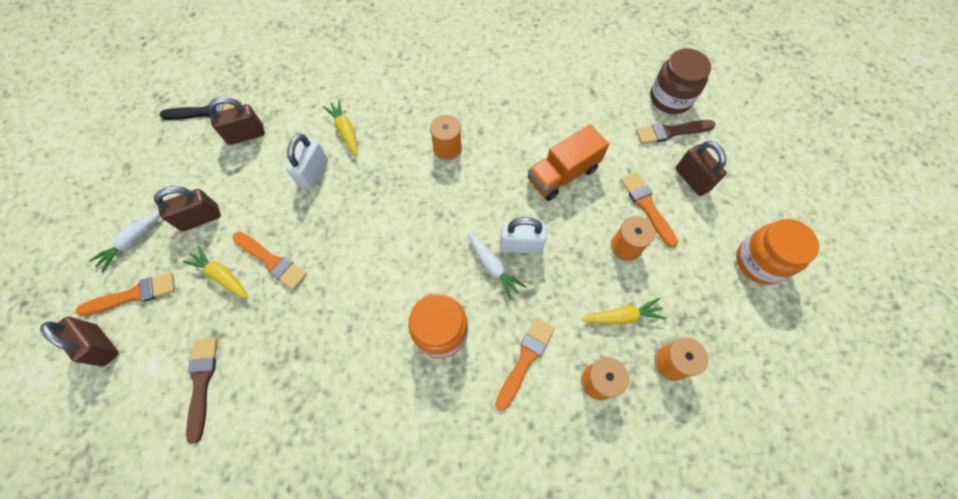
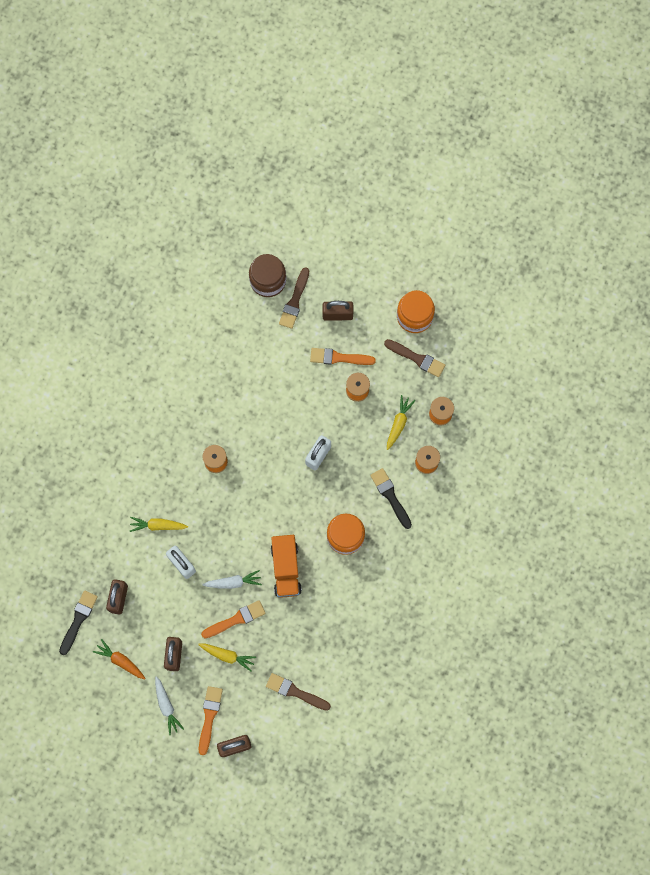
camera: 60 degrees left, 10 degrees up
(174, 170) = (120, 660): none -> orange carrot
(221, 275) = (228, 656): yellow carrot -> yellow carrot turned 135 degrees counterclockwise
(493, 268) = (323, 481): white carrot -> white carrot (233, 582)
(525, 359) = (390, 496): orange brush -> black brush
(563, 174) = (283, 396): orange truck -> orange truck (286, 568)
(715, 293) = (417, 358): none -> brown brush

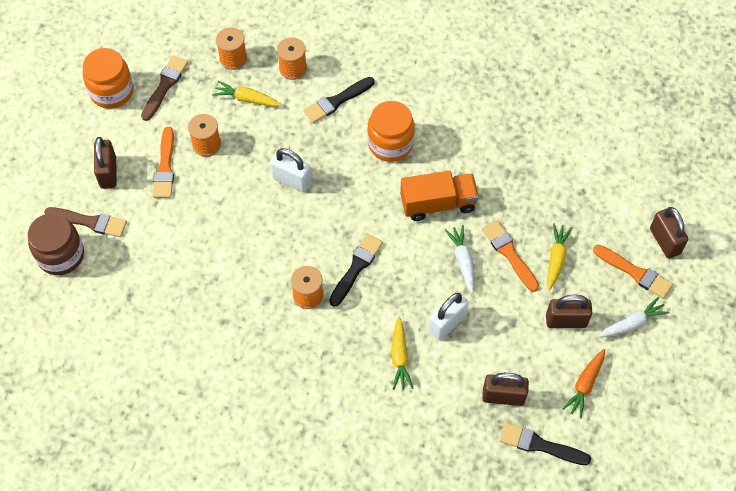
camera: 95 degrees left, 15 degrees down
(209, 717) = (635, 272): orange brush -> orange brush turned 150 degrees counterclockwise
(235, 499) = (356, 267): none -> black brush
(295, 692) = (586, 182): brown brush -> none

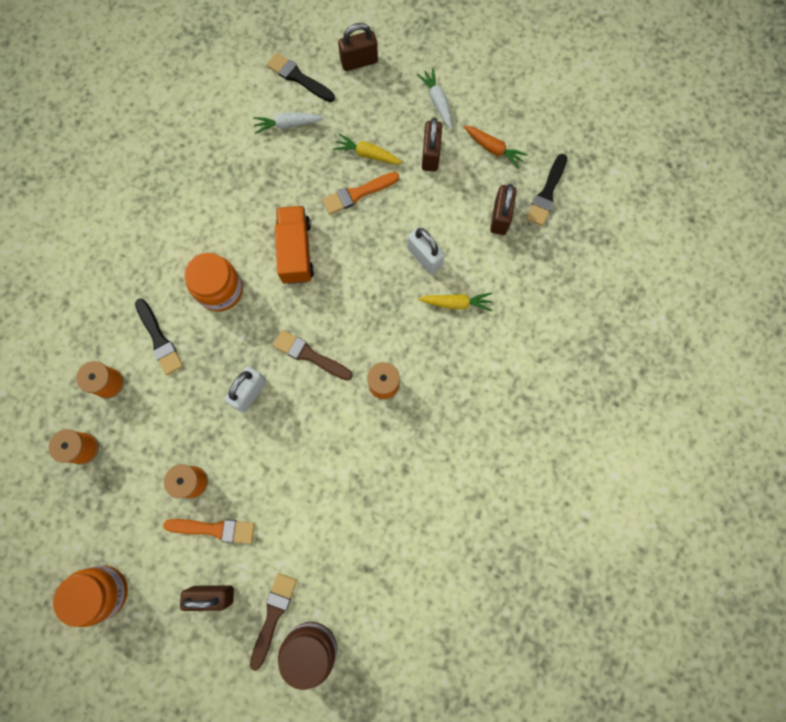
camera: 85 degrees left, 15 degrees up
(165, 86) = (106, 528): brown brush -> brown brush (310, 355)
(246, 99) = (140, 436): yellow carrot -> none
(356, 267) = (358, 335): black brush -> black brush (298, 78)
(462, 260) = (360, 236): white carrot -> white carrot (287, 125)
(635, 272) = (388, 91): orange brush -> none

